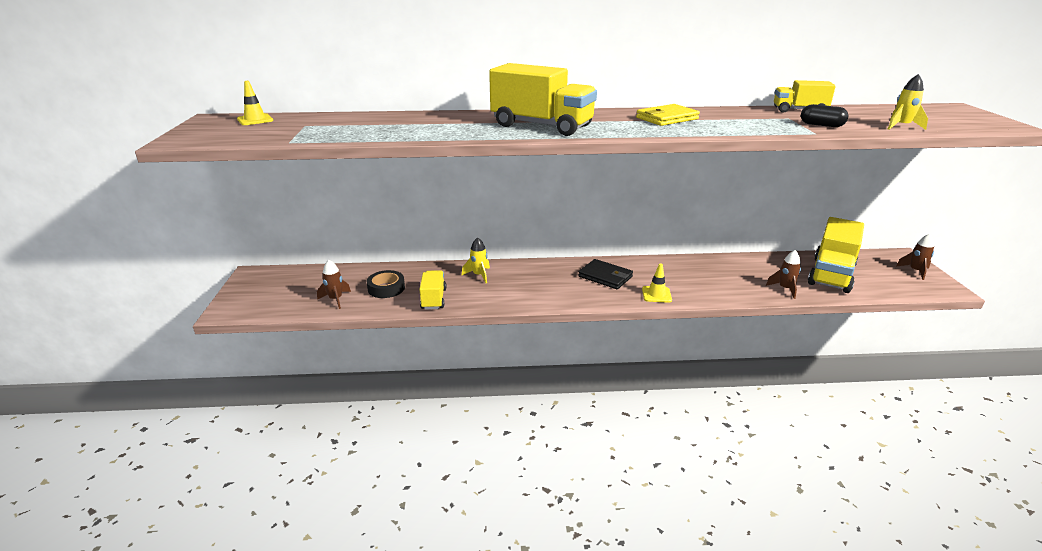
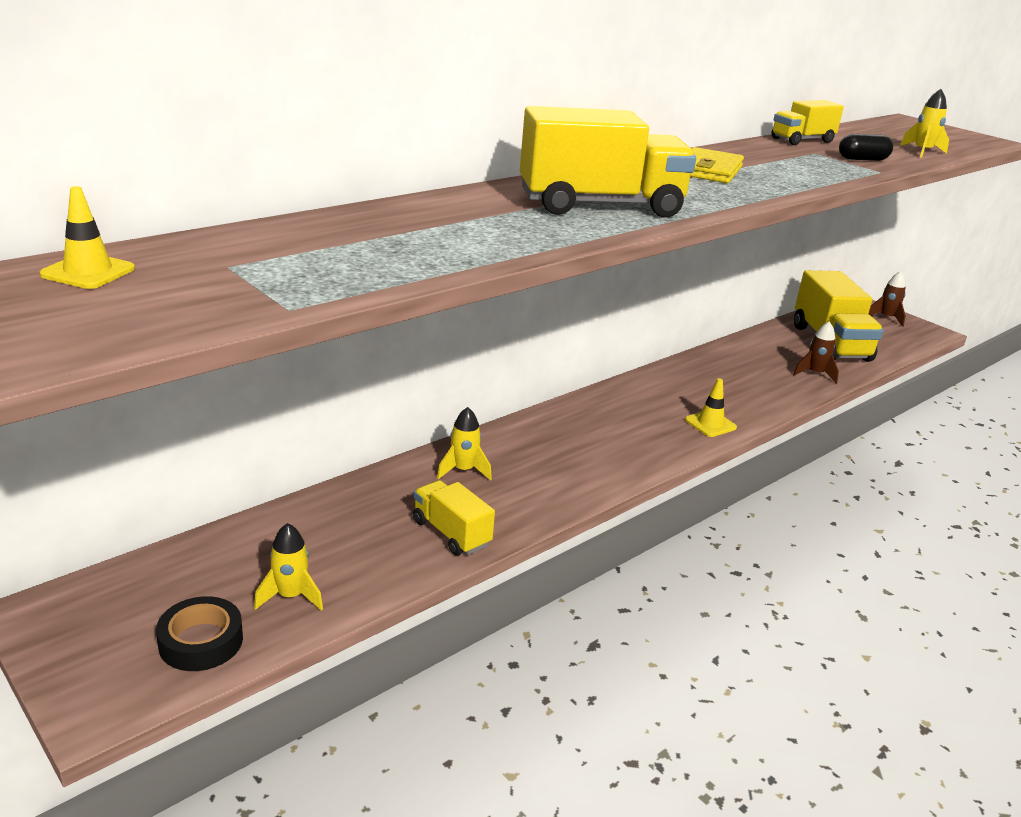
camera: 40 degrees left, 0 degrees up
(336, 299) = (290, 596): brown rocket -> yellow rocket
(386, 288) = (351, 543): black tape -> black tape (201, 641)
(605, 277) = (625, 418): black wallet -> none

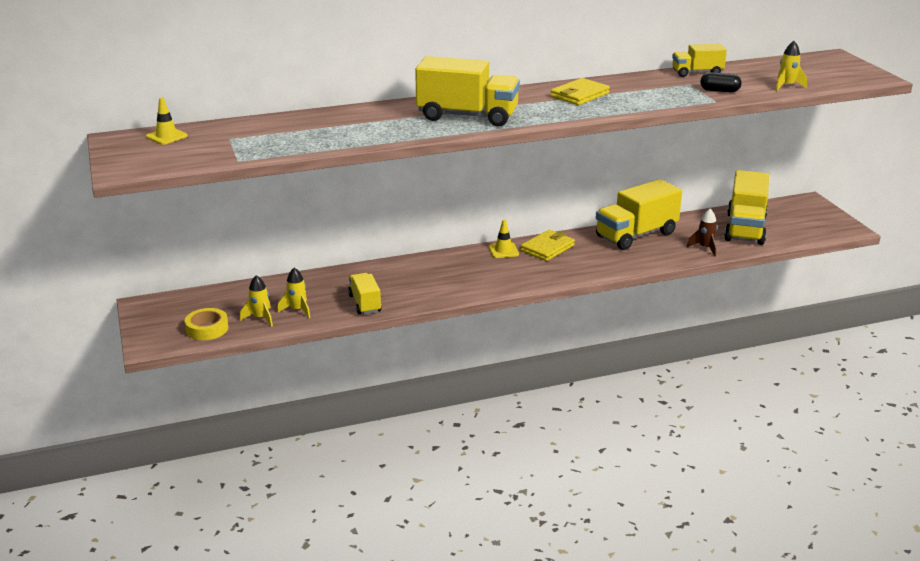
camera: 25 degrees right, 0 degrees up
(201, 641) = (207, 329): black tape -> yellow tape
(463, 470) = (398, 274): yellow rocket -> yellow rocket (297, 310)
(634, 399) = (547, 248): none -> yellow wallet
(710, 424) = (586, 269): yellow traffic cone -> yellow traffic cone (503, 251)
(722, 366) = (636, 235): none -> yellow truck
(886, 318) = (820, 215): brown rocket -> none

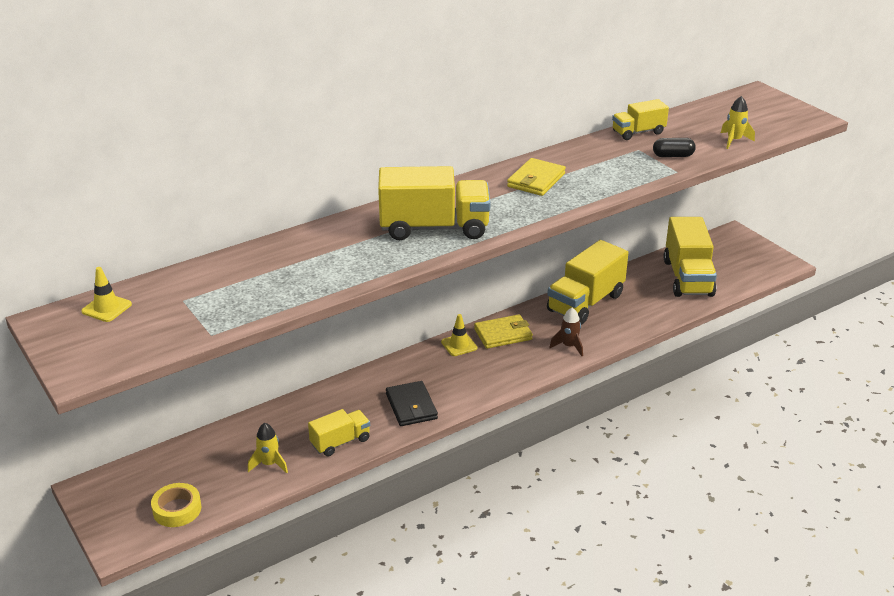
camera: 15 degrees left, 5 degrees up
(260, 318) = (232, 483): yellow rocket -> none
(365, 303) = (340, 442): yellow truck -> yellow truck turned 90 degrees clockwise
(439, 287) = (411, 406): none -> black wallet
(547, 248) = (503, 334): yellow wallet -> yellow wallet turned 45 degrees clockwise
(705, 248) = (659, 309): brown rocket -> brown rocket (569, 346)

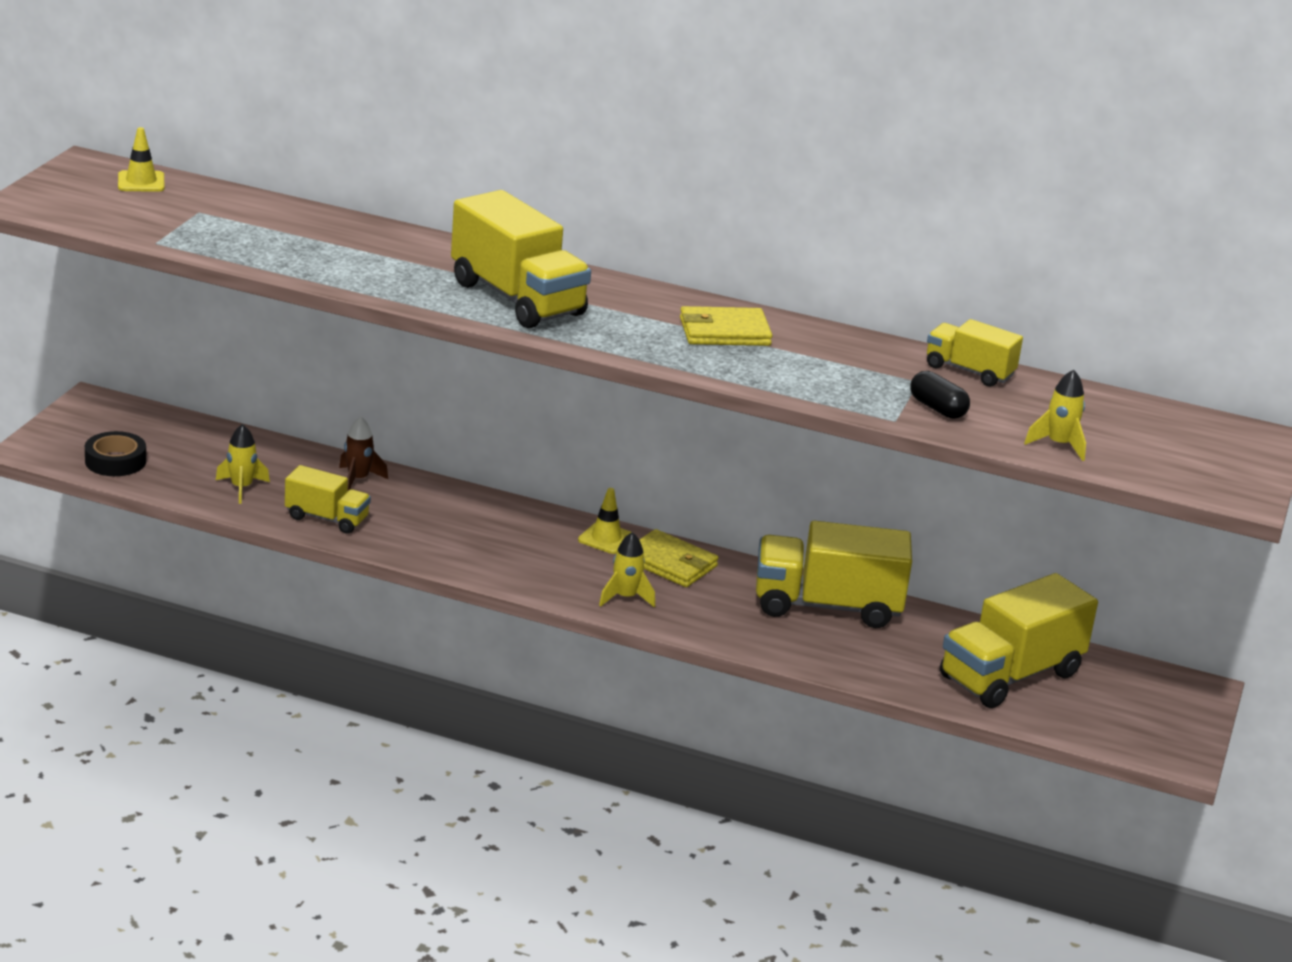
camera: 50 degrees right, 5 degrees down
(177, 509) = (115, 461): yellow tape -> black tape
(411, 406) = (444, 543): black wallet -> none
(524, 364) = (625, 597): none -> yellow rocket
(569, 346) = (708, 620): brown rocket -> brown rocket (358, 479)

